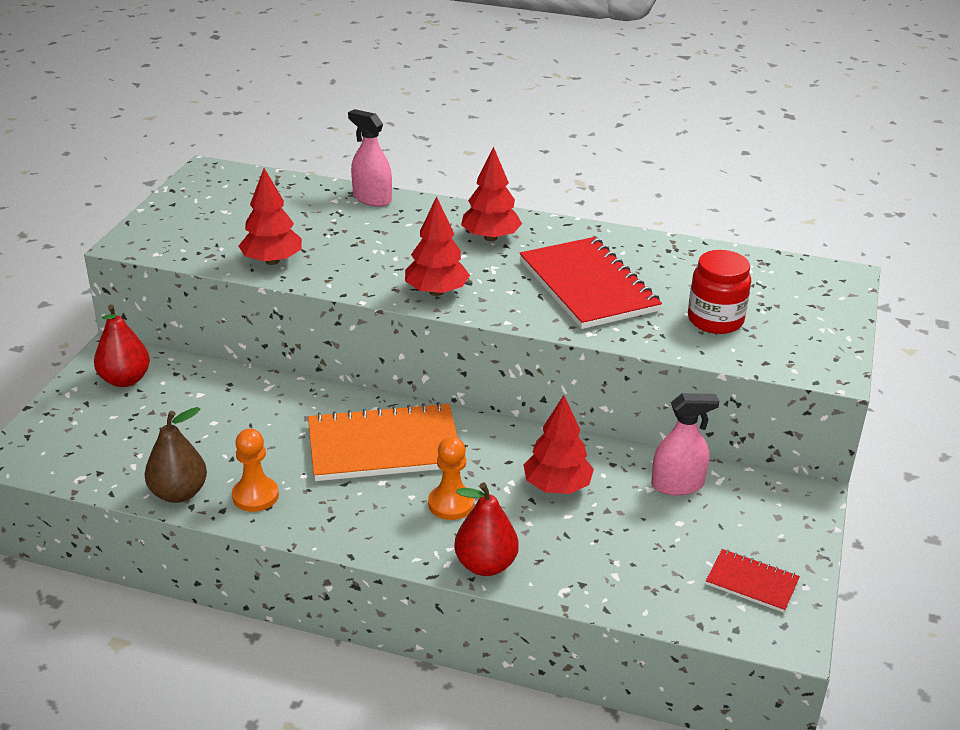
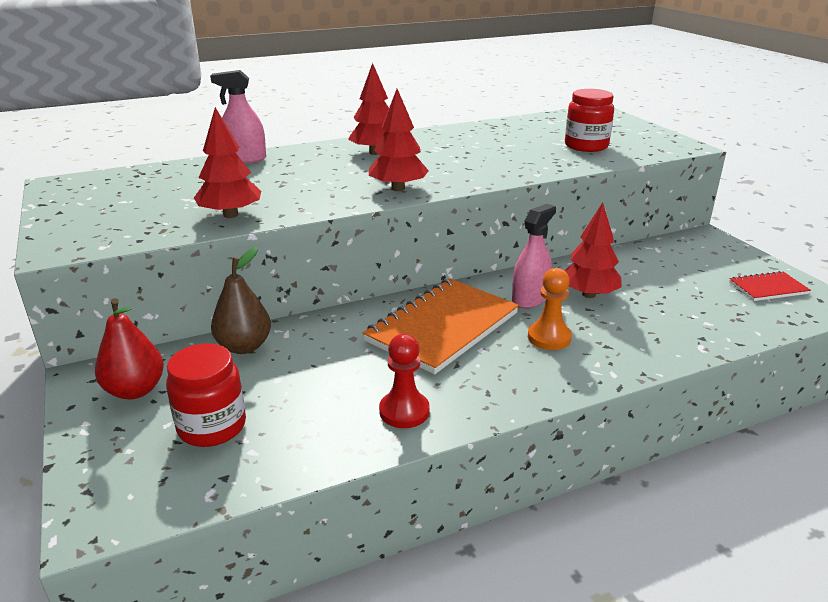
camera: 40 degrees left, 5 degrees down
(133, 434) = (212, 426): none -> red jar
(179, 493) = (334, 448): brown pear -> brown pear (244, 346)
(255, 496) = (404, 411): orange pawn -> red pawn
(485, 565) = (636, 360): red pear -> none
(588, 286) = (486, 155): red notebook -> none
(677, 485) = (644, 261): pink spray bottle -> pink spray bottle (529, 299)

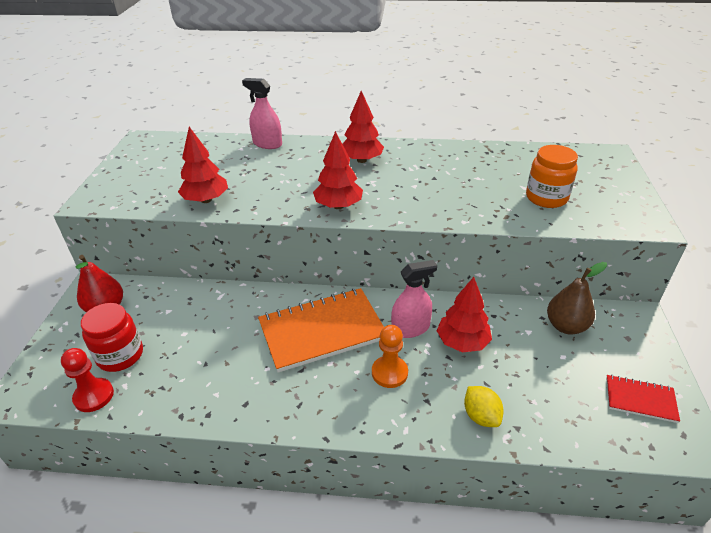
camera: 30 degrees right, 10 degrees up
(244, 346) = (188, 297): brown pear -> brown pear (566, 326)
(404, 411) = (232, 395): red pawn -> red pawn (94, 396)
(586, 146) = (546, 198): red jar -> orange jar
(665, 340) = (481, 416): none -> yellow lemon

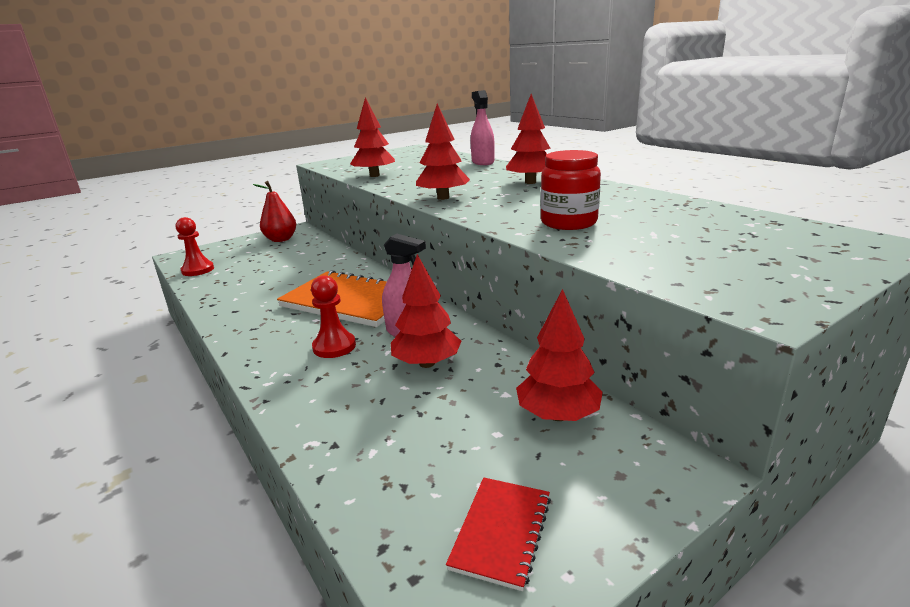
camera: 50 degrees right, 15 degrees down
(120, 355) = (242, 260): red jar -> red jar (568, 223)
(389, 373) = (334, 347): orange pawn -> red pawn
(481, 416) = (328, 415): yellow lemon -> none
(546, 198) = (660, 246): orange jar -> none
(566, 326) = (558, 415): brown pear -> red tree
(640, 400) = (501, 532): red notebook -> red notebook turned 45 degrees clockwise

